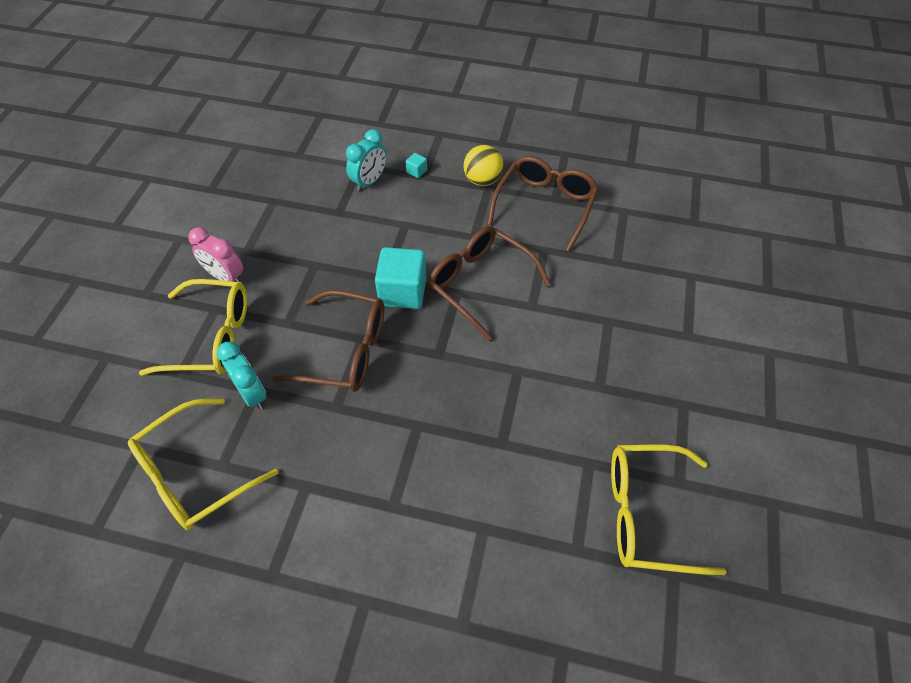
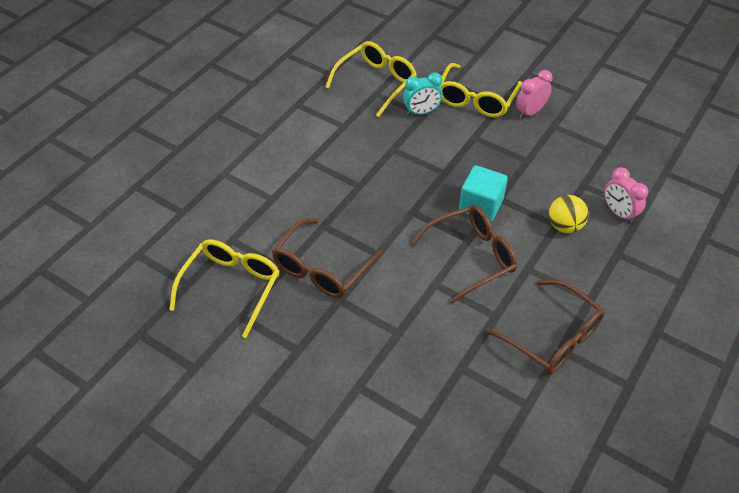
camera: 110 degrees right, 5 degrees down
(195, 473) = (376, 83): yellow glasses -> yellow glasses turned 60 degrees clockwise
(344, 351) = (437, 161): brown glasses -> brown glasses (322, 268)
(369, 181) = (618, 213): turquoise clock -> pink clock
(416, 171) = (626, 250): turquoise cube -> none
(482, 180) = (601, 297): yellow ball -> yellow ball (564, 226)

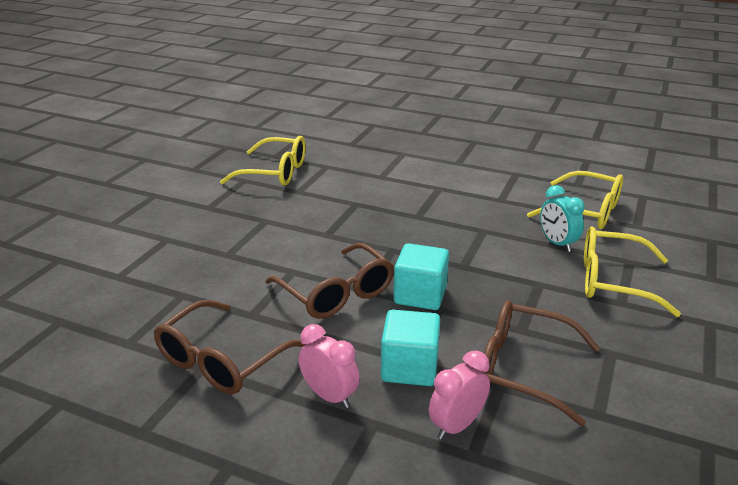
camera: 80 degrees right, 20 degrees down
(322, 268) = (302, 208): brown glasses -> brown glasses (524, 369)
(530, 112) = (623, 329): pink clock -> pink clock (329, 396)
(564, 226) = (409, 367): yellow ball -> turquoise cube

